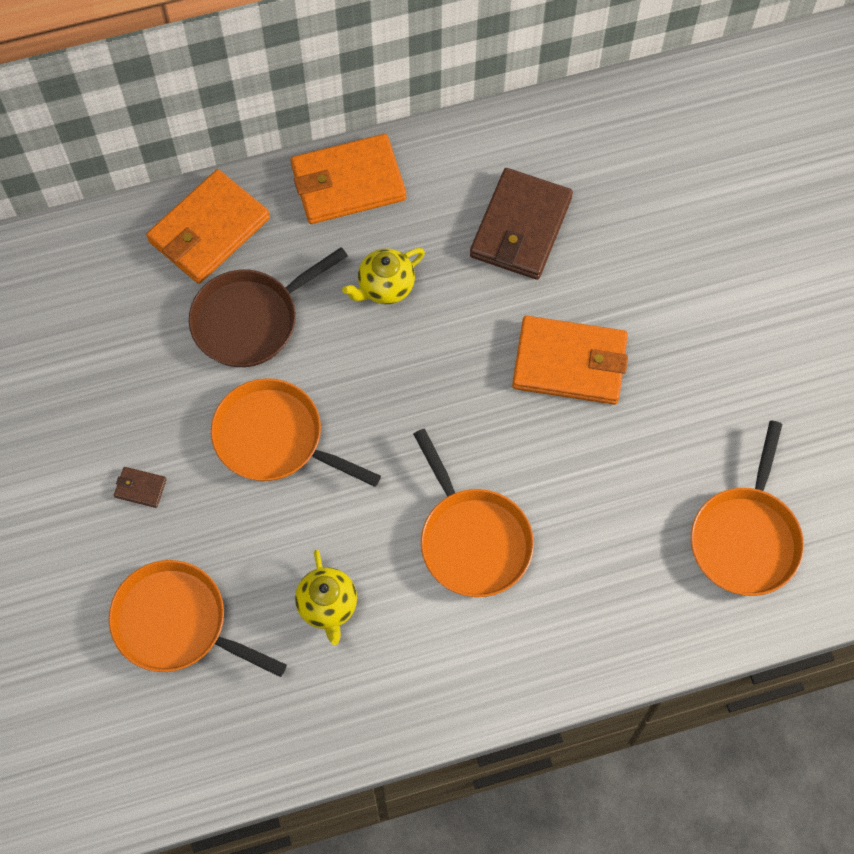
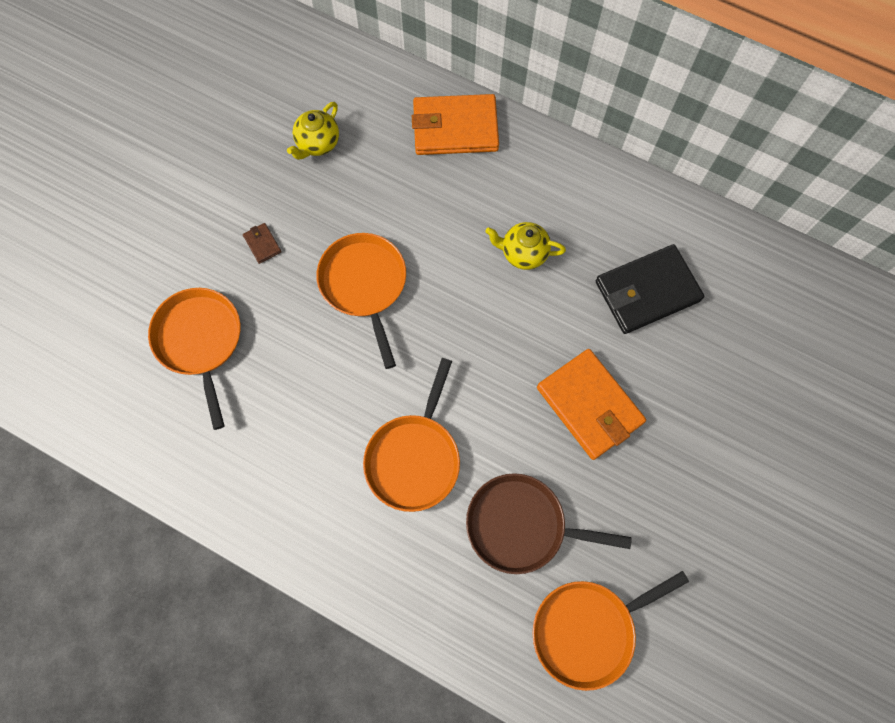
camera: 45 degrees right, 5 degrees up
(251, 319) = (424, 202): brown pan -> brown pan (521, 525)
(327, 606) = (290, 414): yellow teapot -> yellow teapot (317, 144)
(348, 183) = (566, 170): orange wallet -> none
(521, 227) = (647, 291): brown wallet -> black wallet

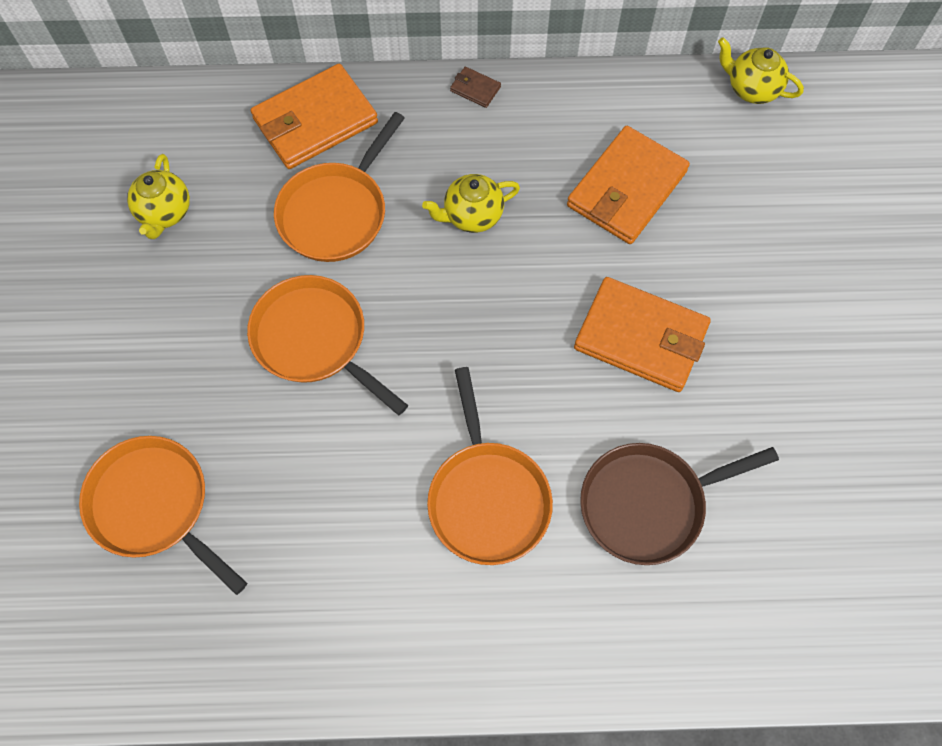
camera: 30 degrees left, 5 degrees down
(262, 244) = (165, 356): brown wallet -> brown wallet (475, 89)
(588, 629) = (786, 573): orange pan -> orange pan (336, 212)
(647, 291) = (626, 189): black wallet -> orange wallet
(791, 264) = (751, 89): none -> yellow teapot

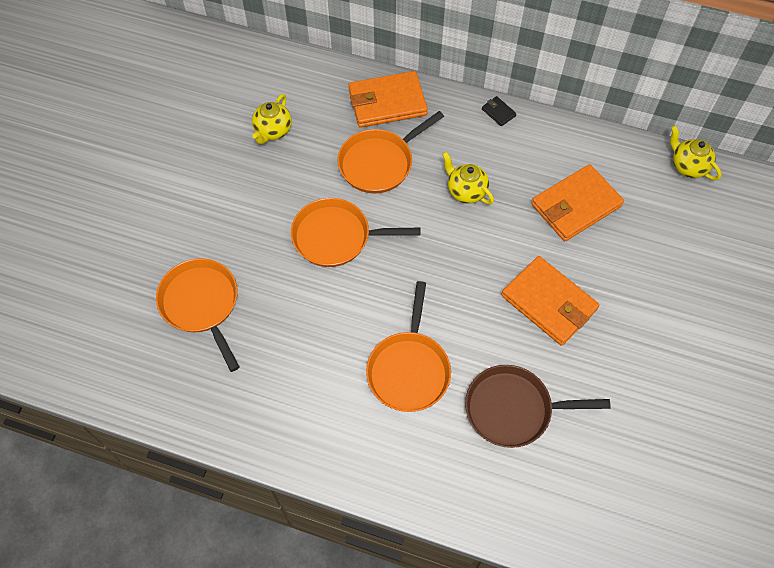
camera: 20 degrees right, 5 degrees down
(315, 340) = (336, 237): orange pan -> orange pan turned 60 degrees counterclockwise
(472, 216) = (466, 191): yellow teapot -> yellow teapot turned 45 degrees clockwise
(475, 89) = (498, 112): brown wallet -> black wallet

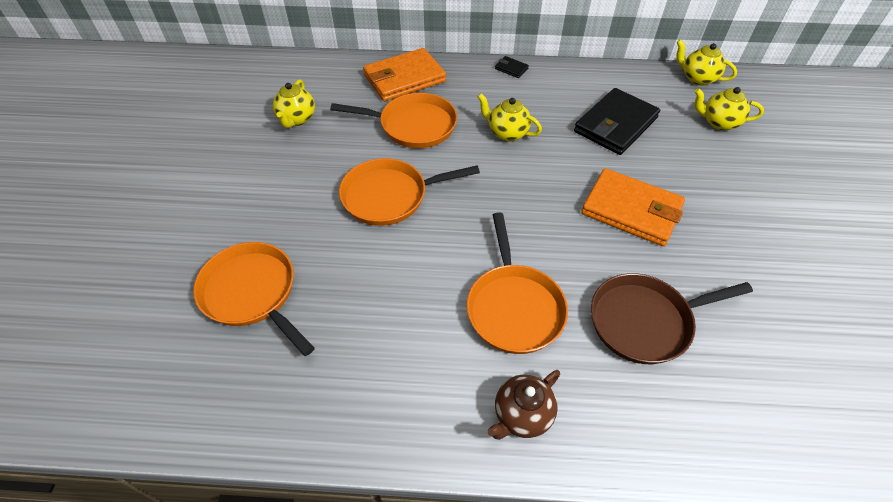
camera: 15 degrees left, 10 degrees down
(379, 163) = (413, 125): orange pan -> orange pan turned 120 degrees counterclockwise
(383, 459) = (521, 415): none -> brown teapot
(575, 205) = (615, 125): orange wallet -> black wallet
(681, 226) = (718, 122): none -> yellow teapot

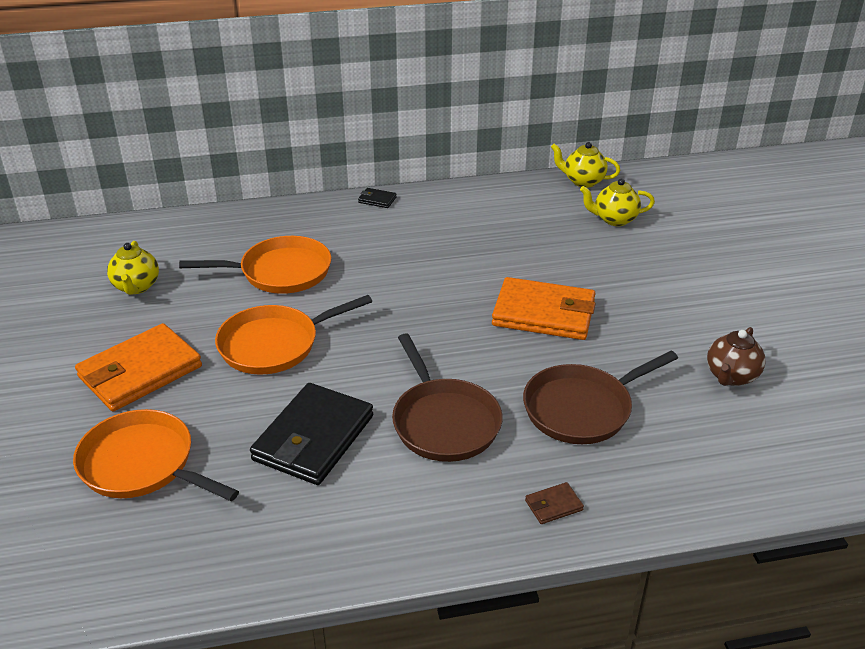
camera: 15 degrees left, 15 degrees down
(404, 78) = (255, 227): orange wallet -> orange wallet (140, 372)
(507, 133) = (390, 263): yellow teapot -> none
(514, 307) = (443, 422): orange pan -> brown pan
(521, 415) = (478, 513): brown teapot -> brown teapot (731, 376)
(594, 424) = (553, 505): none -> brown wallet
(615, 125) = (507, 238): black wallet -> black wallet (313, 438)

